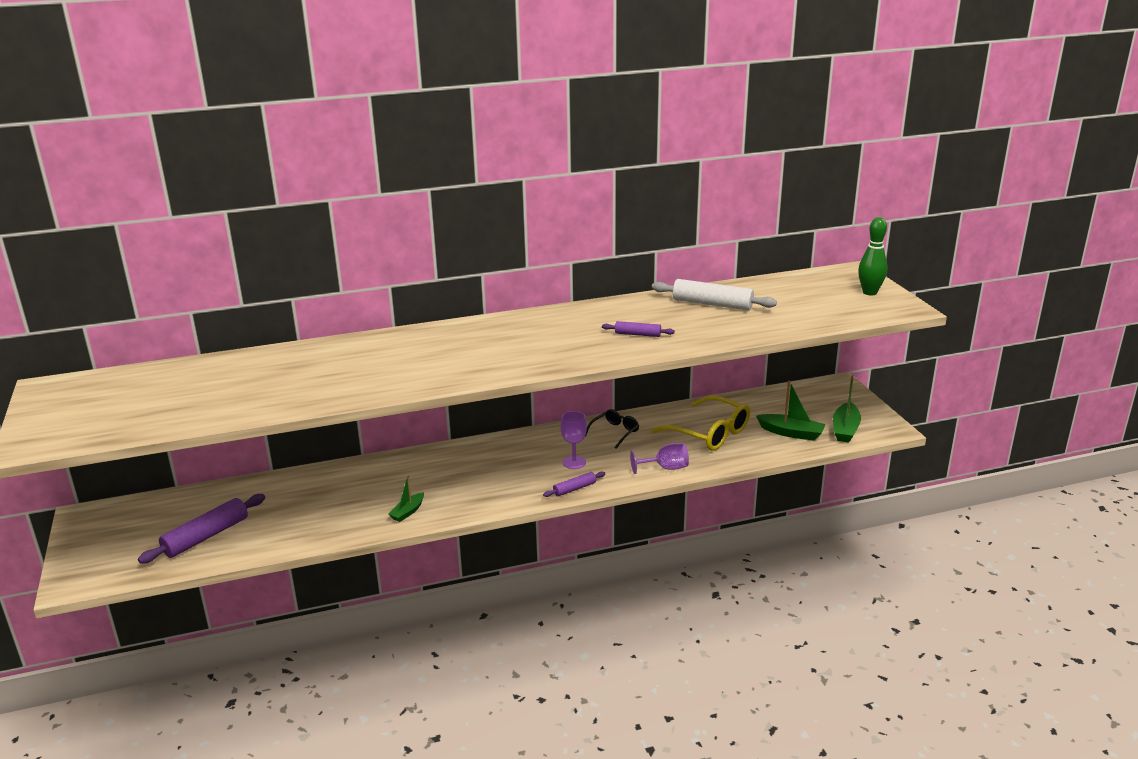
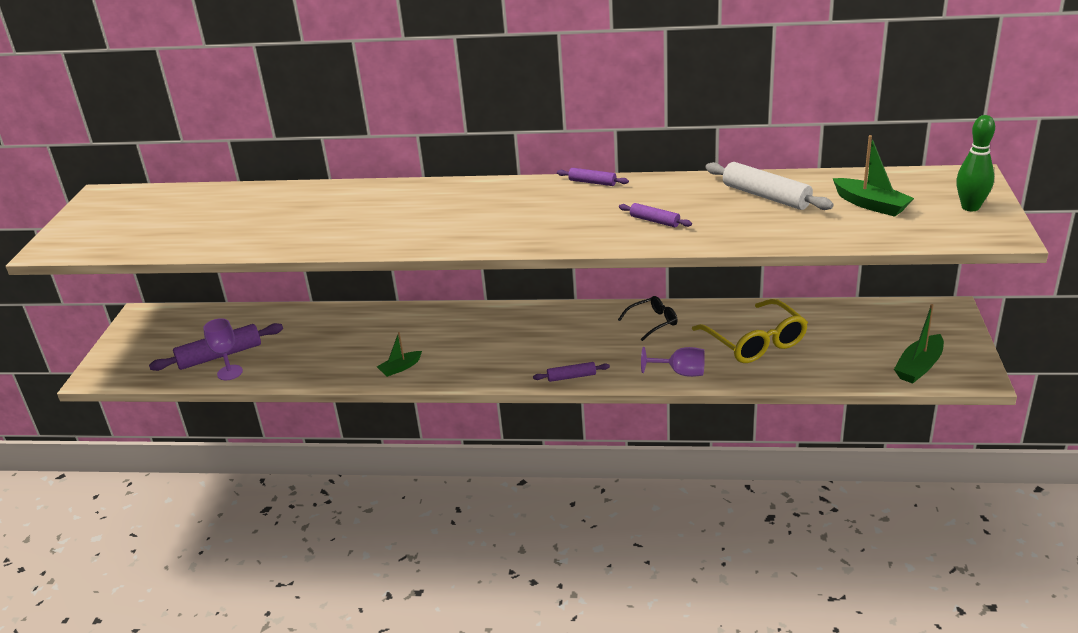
camera: 25 degrees right, 5 degrees up
(558, 311) = (592, 182): none -> purple rolling pin
(574, 462) = (589, 348): purple goblet -> purple goblet (230, 372)
(791, 433) = (850, 359): green boat -> green boat (871, 205)

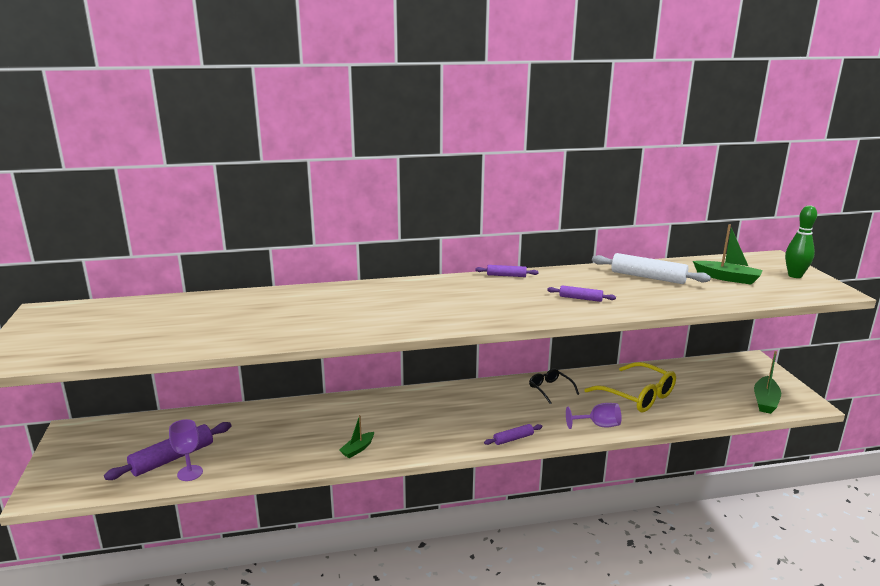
camera: 20 degrees left, 10 degrees down
(653, 322) = (550, 389): black glasses -> black glasses turned 75 degrees counterclockwise

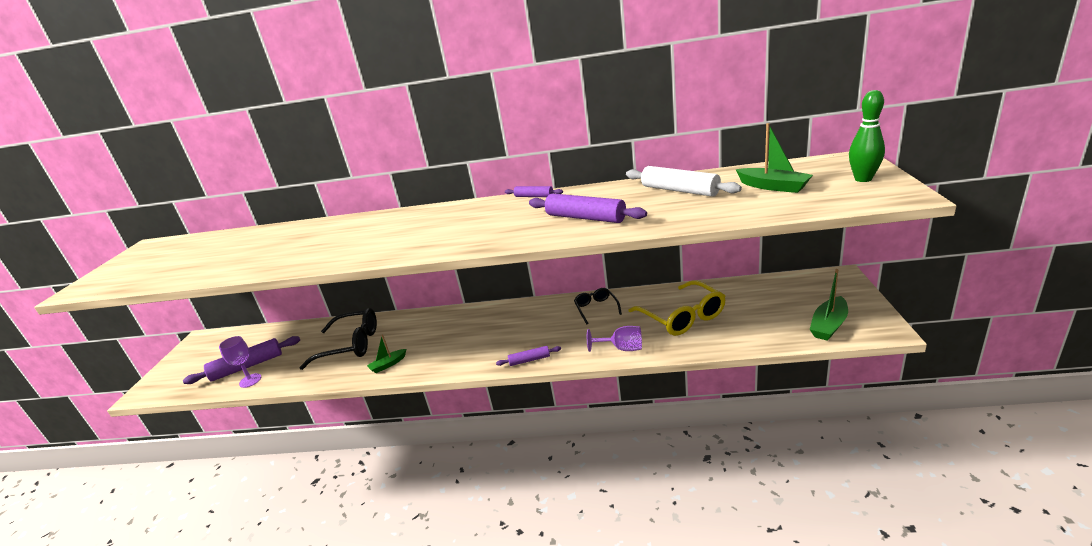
camera: 20 degrees right, 5 degrees up
(295, 431) = (351, 345): none -> black glasses
(580, 298) = (585, 218): purple rolling pin -> purple rolling pin, size x1.84

